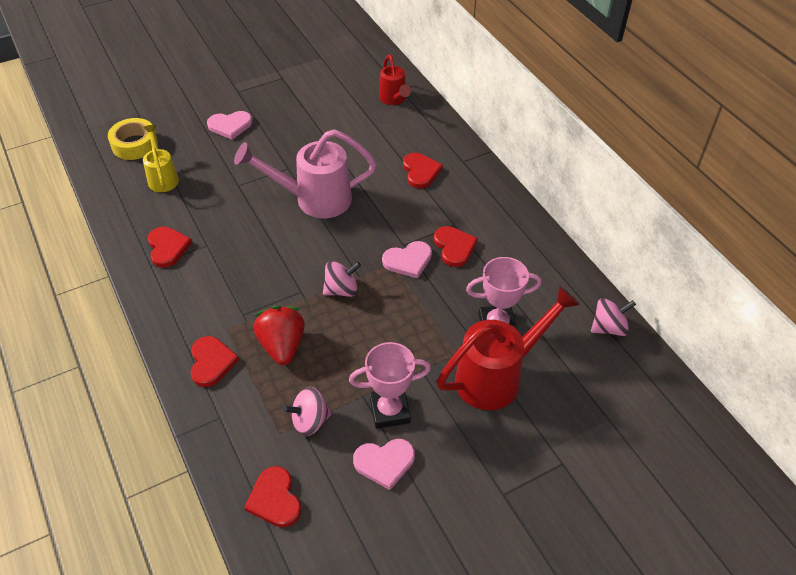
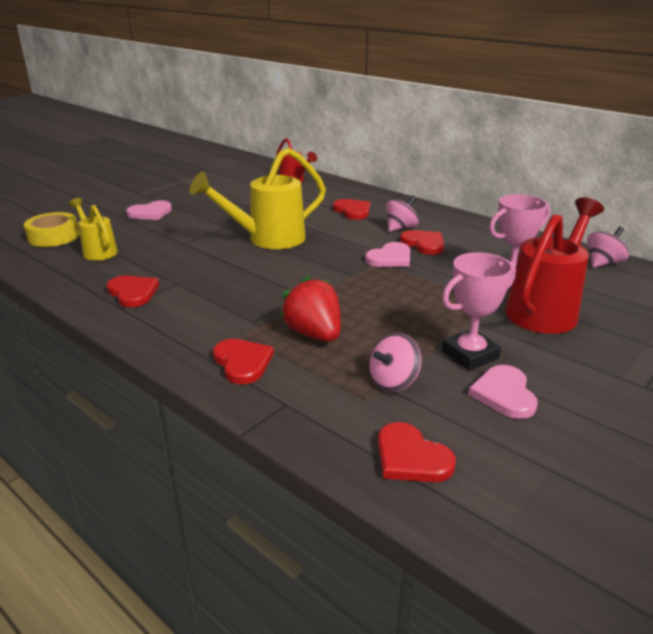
camera: 20 degrees left, 20 degrees down
(313, 199) = (267, 239): pink watering can -> yellow watering can
(341, 290) = (343, 286): pink spinning top -> pink spinning top (401, 228)
(384, 463) = (504, 394): pink heart -> pink heart turned 120 degrees clockwise

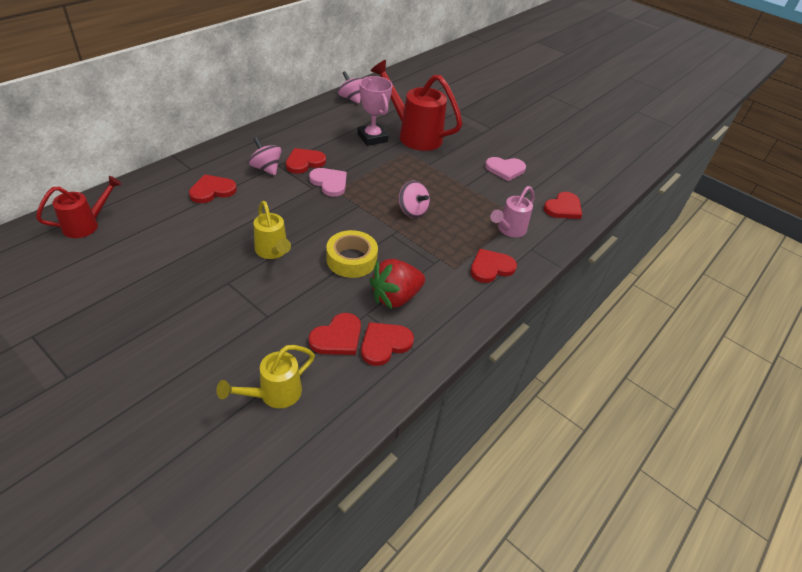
camera: 95 degrees left, 15 degrees up
(54, 236) = (211, 458): yellow tape -> yellow tape (351, 260)
(149, 271) = (337, 337): none -> red heart
(150, 213) = (153, 359): pink heart -> none
(267, 239) = (273, 252): yellow watering can -> yellow watering can, size x0.57
(314, 334) = (450, 232): red strawberry -> red strawberry (395, 297)
(329, 384) = (508, 230): none -> pink watering can
(393, 382) = (501, 205): pink spinning top -> pink spinning top (412, 211)
(470, 355) = (469, 172): pink trophy -> none

